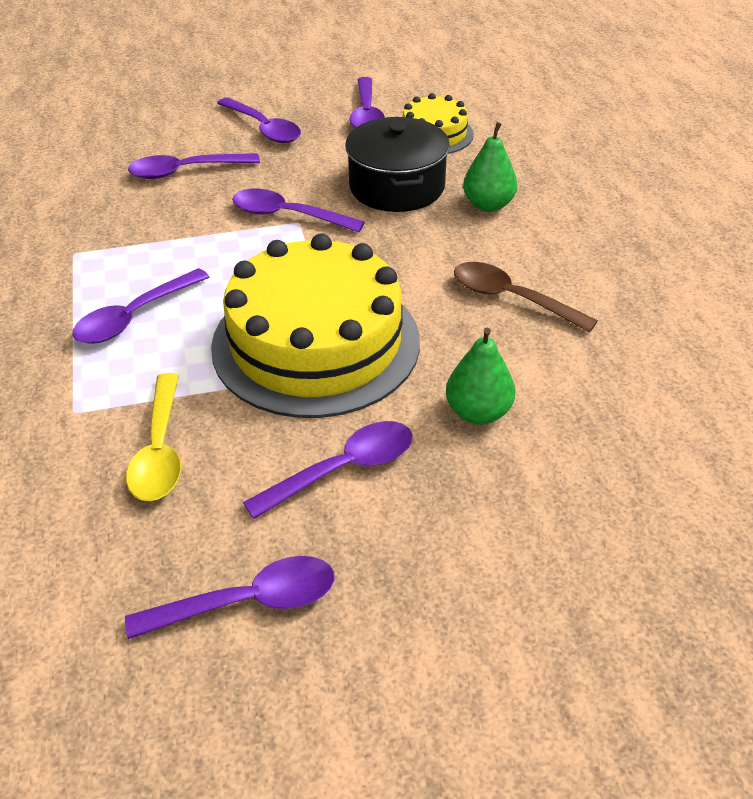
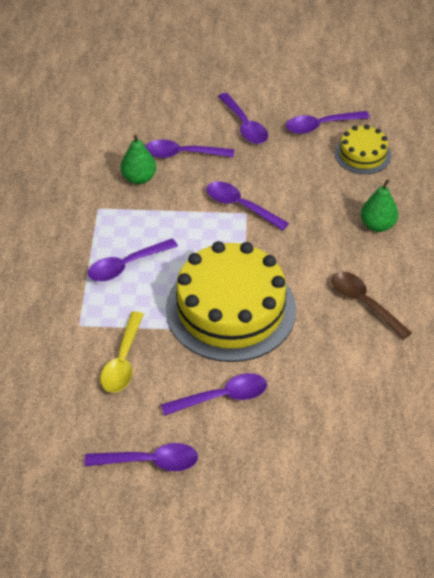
camera: 15 degrees right, 5 degrees up
(366, 114) = (321, 126): purple spoon -> purple spoon turned 60 degrees clockwise
(397, 186) = (320, 196): black pot -> none
(478, 412) = (312, 379): green pear -> green pear (139, 178)

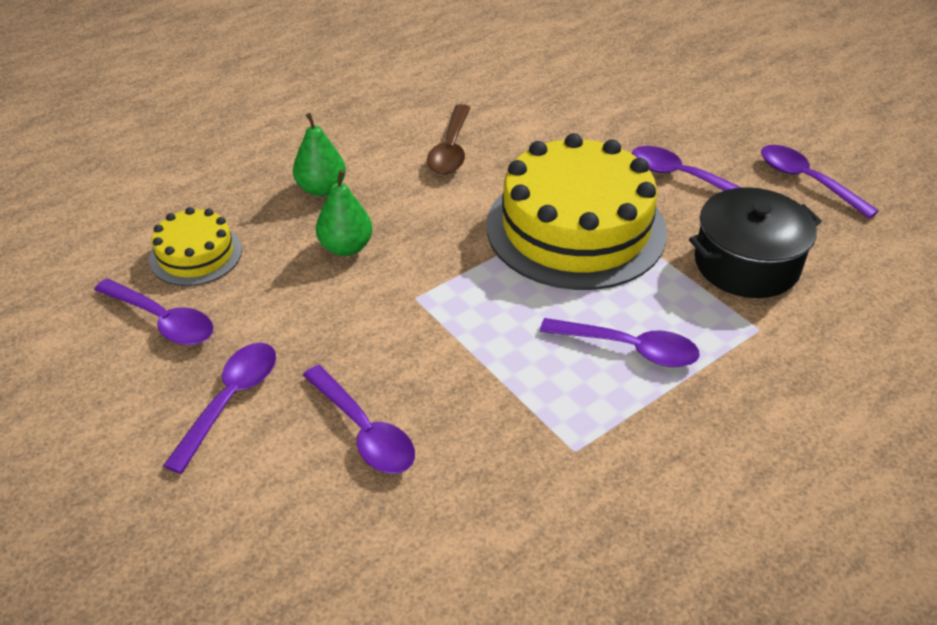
camera: 130 degrees left, 5 degrees down
(123, 361) = (746, 264): yellow spoon -> black pot
(139, 178) = (467, 446): green pear -> green pear (346, 247)
(240, 206) = (409, 308): purple spoon -> none

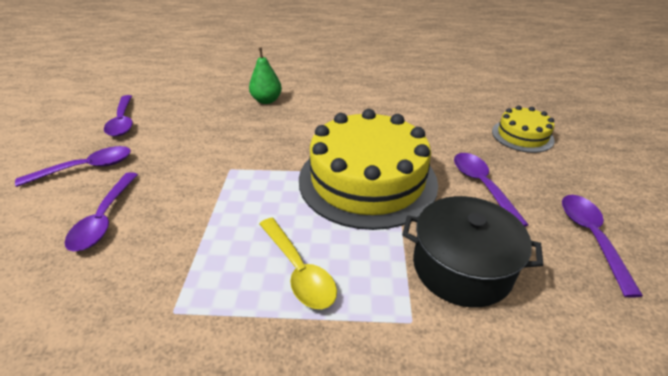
camera: 40 degrees right, 5 degrees down
(196, 254) = (176, 103): yellow cake -> yellow cake (522, 135)
(346, 247) = (237, 129): green pear -> none
(451, 149) = (354, 110): brown spoon -> none
(629, 348) = (299, 270): purple spoon -> yellow spoon

